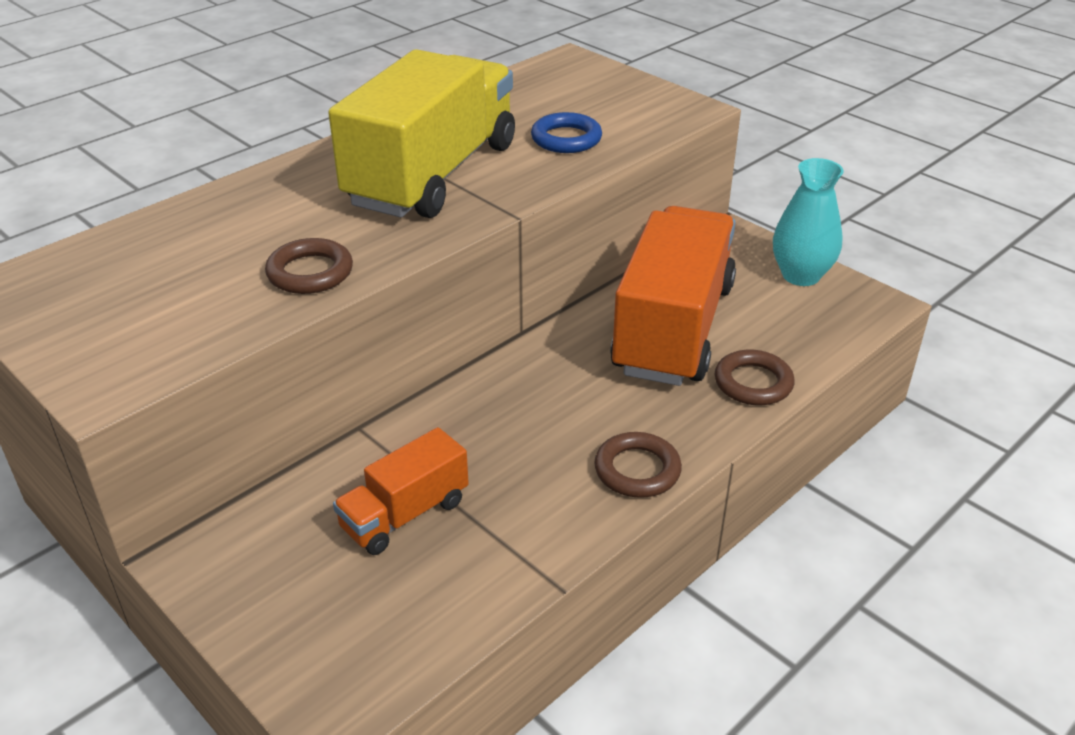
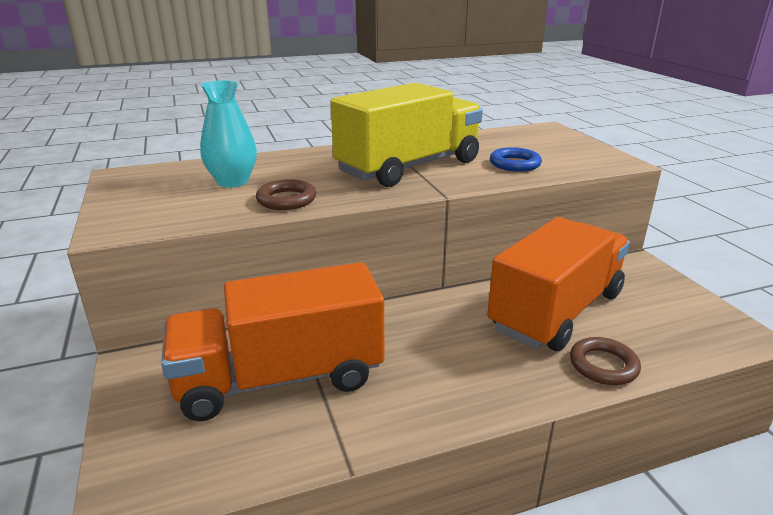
camera: 25 degrees right, 10 degrees down
(404, 514) = (280, 378): orange truck -> orange truck, size x2.01
(637, 470) = (468, 401): brown ring -> none
(800, 275) = (684, 301): turquoise vase -> turquoise vase (233, 182)

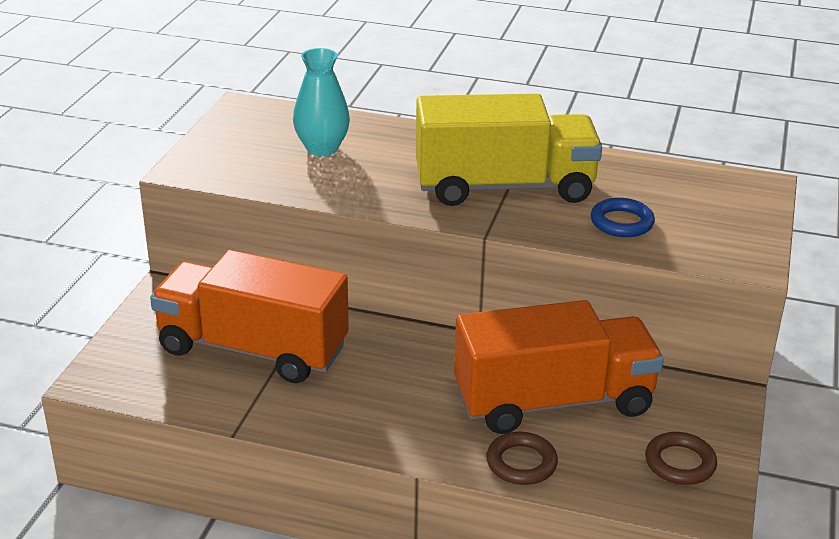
camera: 35 degrees right, 5 degrees up
(286, 200) = (342, 187): brown ring -> brown ring (680, 463)

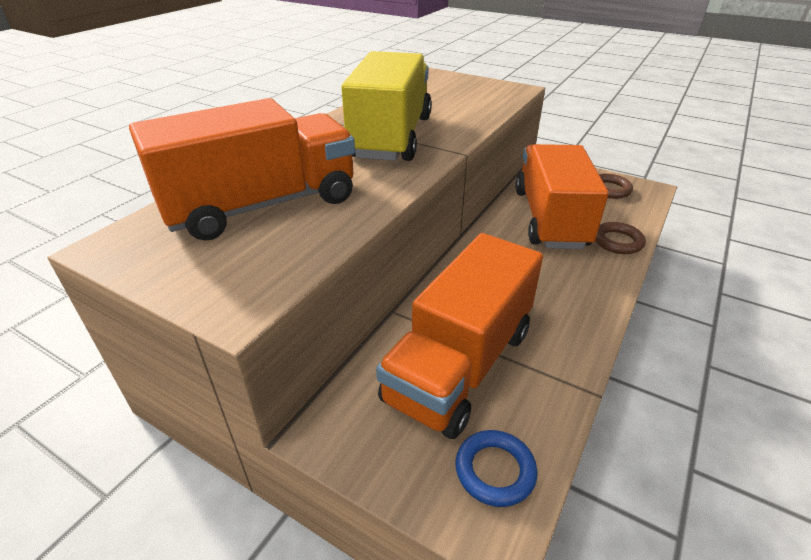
camera: 75 degrees left, 5 degrees up
(322, 148) = (262, 206): turquoise vase -> orange truck
(621, 222) = (459, 110): blue ring -> blue ring (495, 471)

